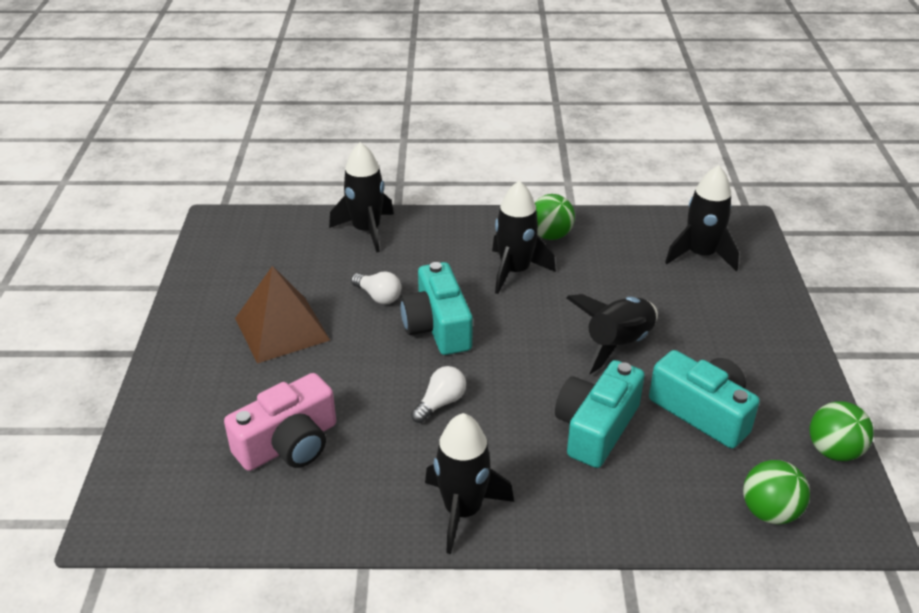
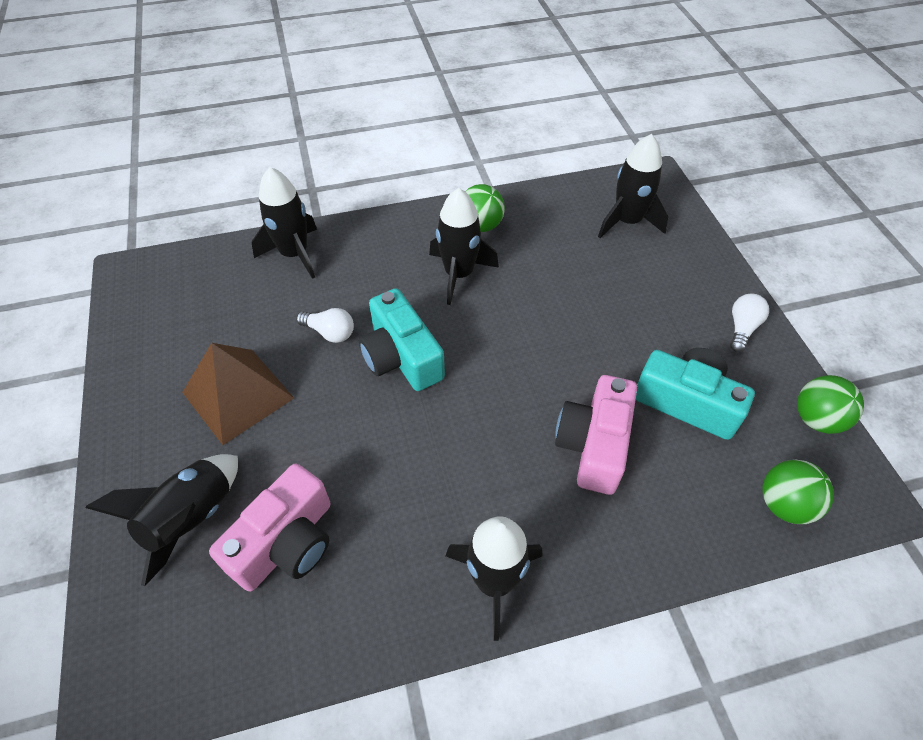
camera: 15 degrees left, 15 degrees up
(440, 403) = (432, 451): white light bulb -> white light bulb (742, 328)
(596, 427) = (594, 444): turquoise camera -> pink camera
(617, 345) = (584, 341): black rocket -> black rocket (191, 519)

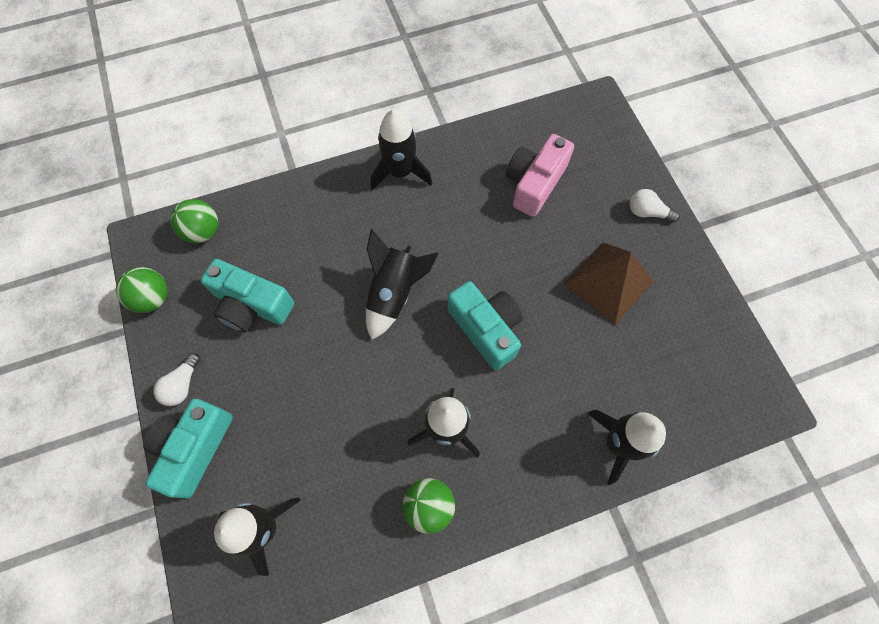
camera: 175 degrees right, 15 degrees up
(191, 519) = (601, 192): black rocket -> black rocket (394, 293)
(330, 332) = (553, 348): white light bulb -> white light bulb (647, 212)
(594, 444) = (330, 264): pink camera -> none
(709, 277) = (194, 448): none -> turquoise camera

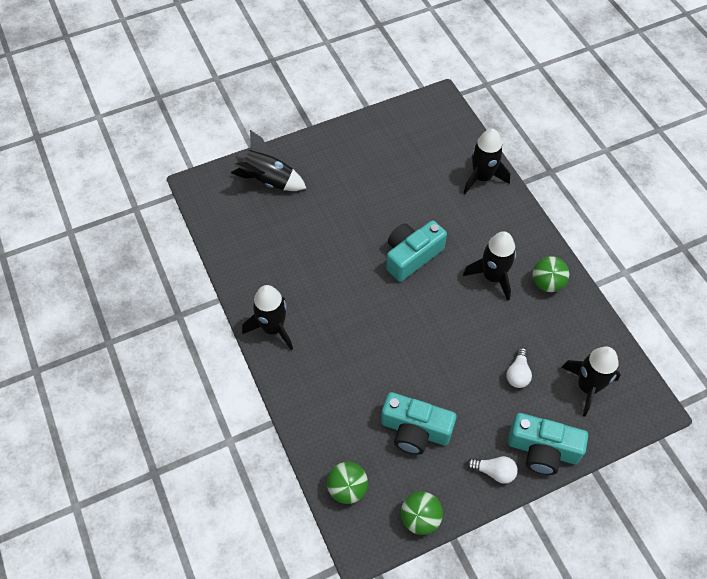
camera: 95 degrees left, 10 degrees down
(251, 305) = (415, 430): turquoise camera -> turquoise camera turned 90 degrees clockwise
(394, 293) = (390, 321): black rocket -> black rocket (268, 181)
(534, 183) = (280, 228): pink camera -> none
(608, 282) = (364, 181): brown pyramid -> none
(647, 212) = (302, 156): white light bulb -> white light bulb (518, 373)

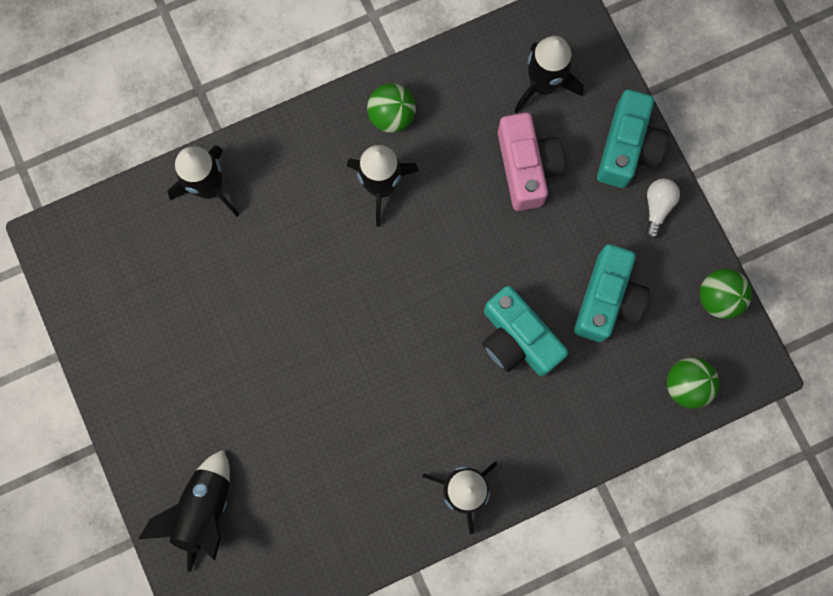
camera: 90 degrees left, 20 degrees up
(412, 256) = (346, 295): turquoise camera -> turquoise camera (517, 339)
(518, 373) = (526, 167): white light bulb -> pink camera

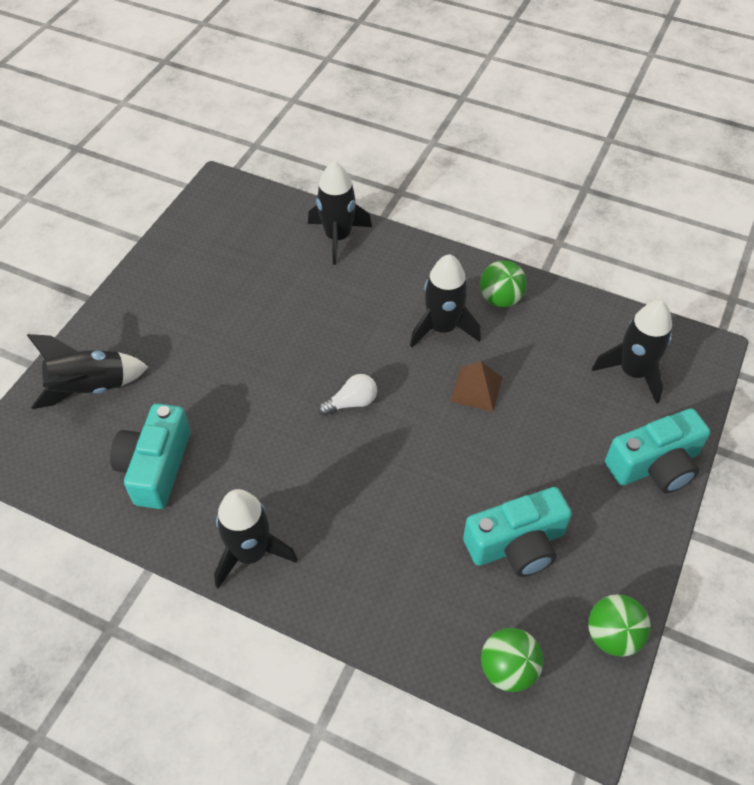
camera: 50 degrees right, 25 degrees down
(460, 212) = (476, 389): none -> brown pyramid
(517, 339) = (416, 500): turquoise camera -> turquoise camera (156, 467)
(526, 167) = (559, 407): pink camera -> none
(657, 207) = (633, 524): white light bulb -> white light bulb (352, 403)

